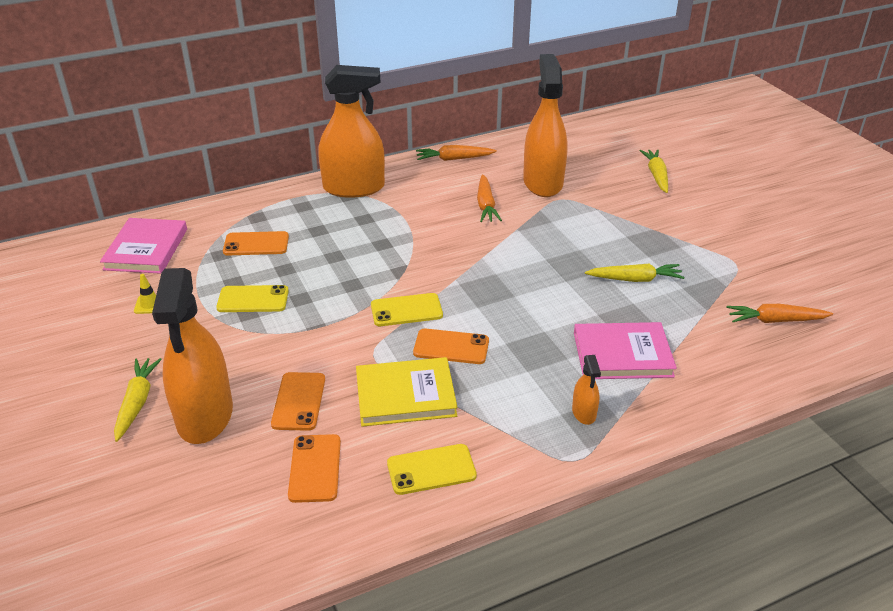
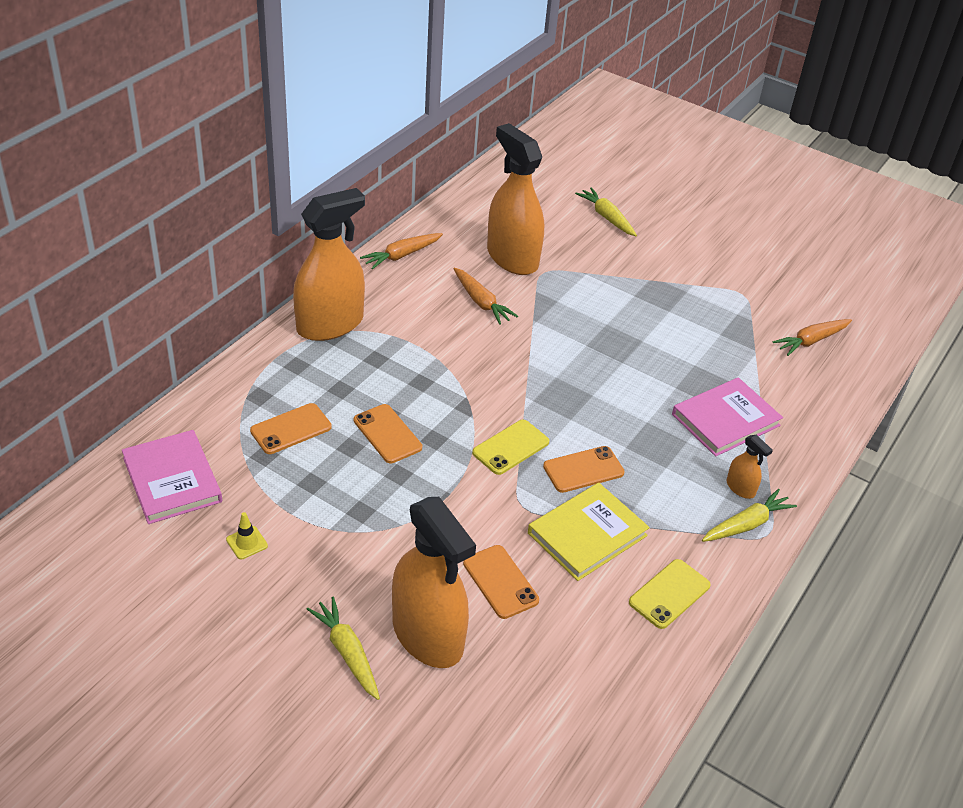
camera: 35 degrees left, 5 degrees up
(253, 299) = (351, 494): yellow phone -> none
(315, 468) = (575, 638): orange phone -> orange phone (387, 434)
(635, 279) = (677, 339): yellow carrot -> yellow carrot (746, 524)

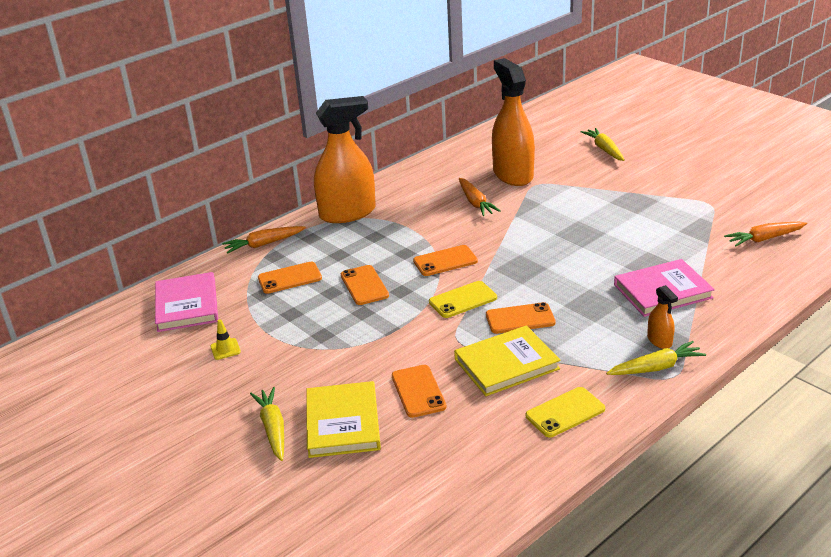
camera: 20 degrees right, 10 degrees down
(402, 255) = (422, 171): orange carrot -> orange carrot (264, 244)
(428, 635) = (343, 423): orange spray bottle -> yellow book
(472, 392) = (445, 261): none -> orange phone

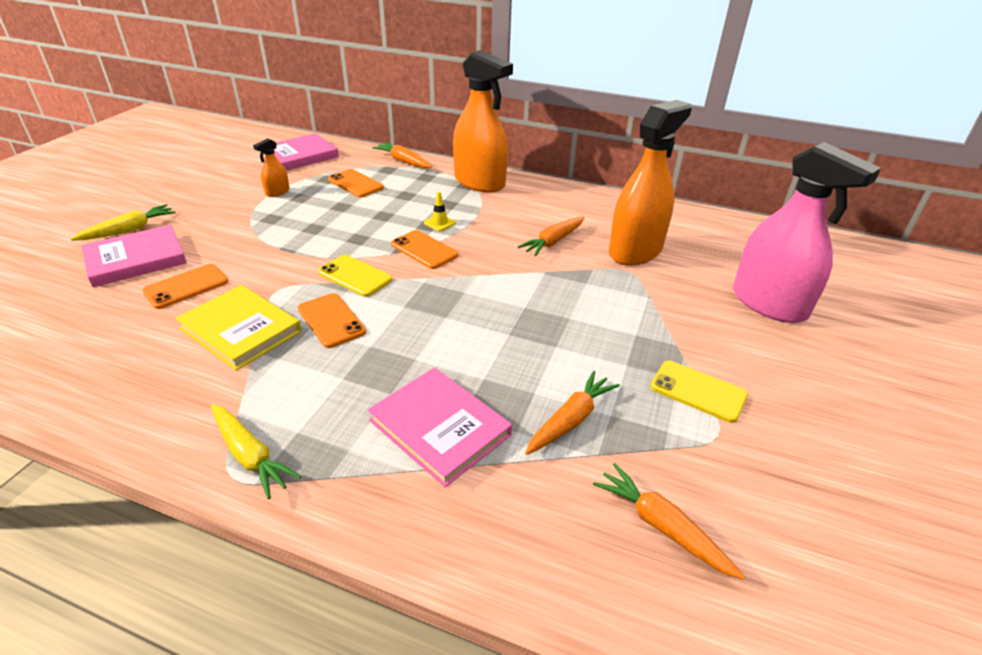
camera: 60 degrees right, 5 degrees up
(225, 349) = (241, 184): yellow traffic cone -> yellow traffic cone (439, 223)
(343, 423) = (136, 259): yellow book -> pink book
(364, 285) = (359, 218): orange phone -> none
(565, 412) = (149, 392): yellow phone -> yellow phone (698, 391)
(604, 149) = (769, 304): yellow carrot -> pink spray bottle
(659, 341) = (315, 447): orange spray bottle -> orange spray bottle (277, 192)
(676, 245) = (570, 420): none -> orange carrot

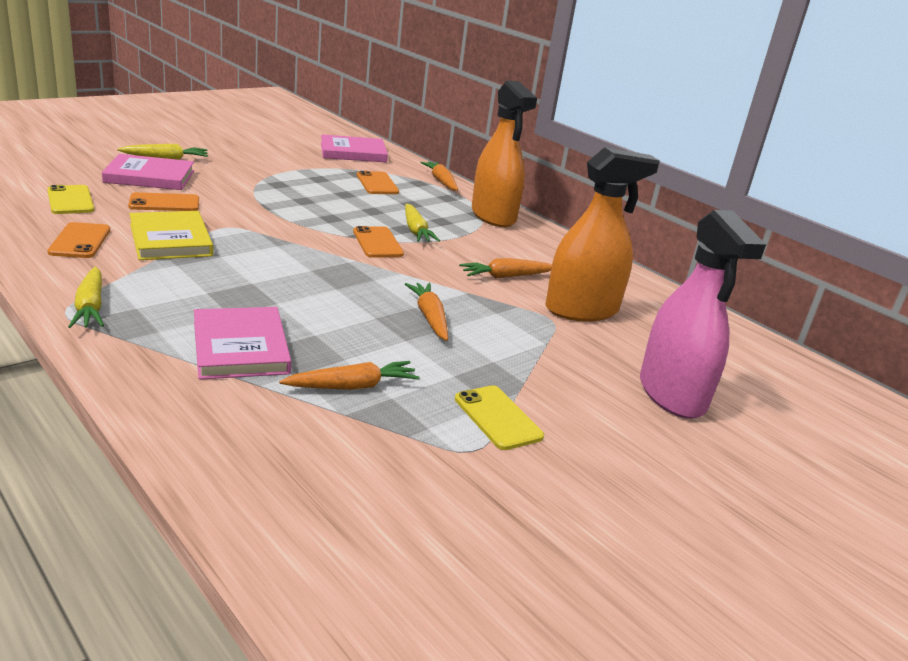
camera: 25 degrees right, 10 degrees down
(277, 192) = (304, 170): orange spray bottle -> none
(331, 320) = (243, 258): orange phone -> orange phone (80, 241)
(355, 276) = (297, 239): yellow phone -> yellow phone (70, 200)
(439, 223) = (416, 231): yellow traffic cone -> yellow carrot
(662, 526) = (336, 475): orange carrot -> orange carrot (429, 317)

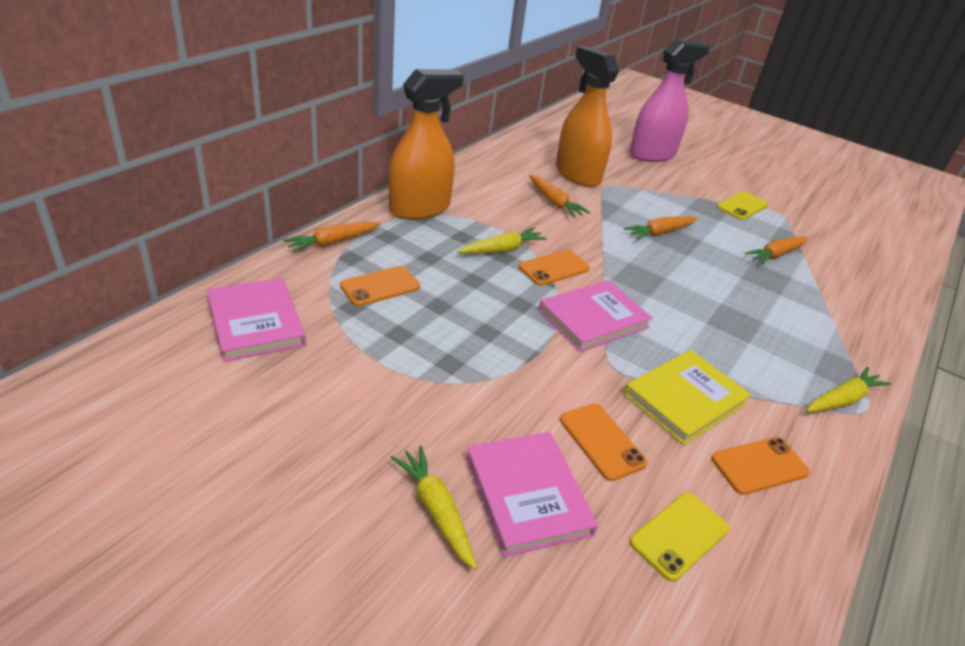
camera: 105 degrees left, 10 degrees up
(241, 347) = (793, 306): pink book -> pink book (593, 318)
(352, 386) = (775, 255): orange carrot -> orange carrot turned 90 degrees counterclockwise

